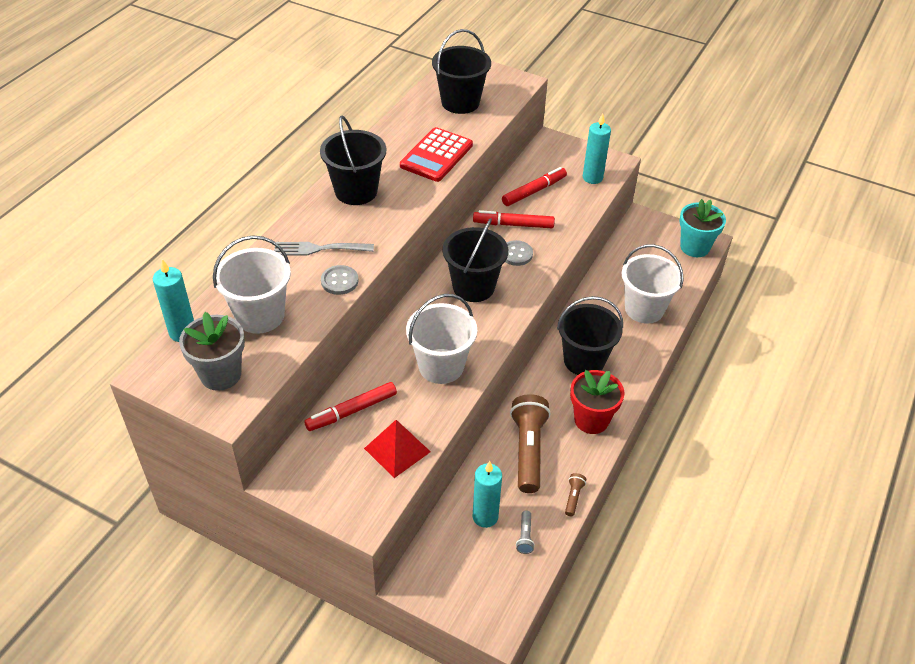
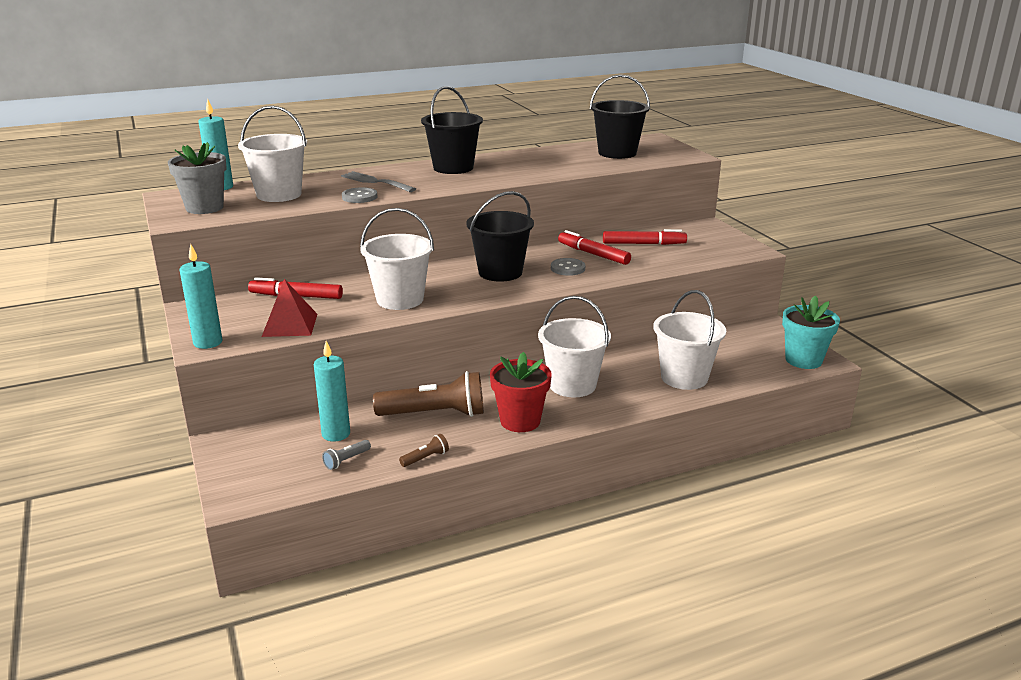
camera: 40 degrees right, 20 degrees down
(436, 155) = (547, 169): red calculator -> none
(528, 450) = (435, 414): brown flashlight -> brown flashlight turned 45 degrees clockwise
(584, 360) = (572, 385): black bucket -> white bucket
(592, 178) = (714, 252): turquoise candle -> turquoise candle (208, 342)

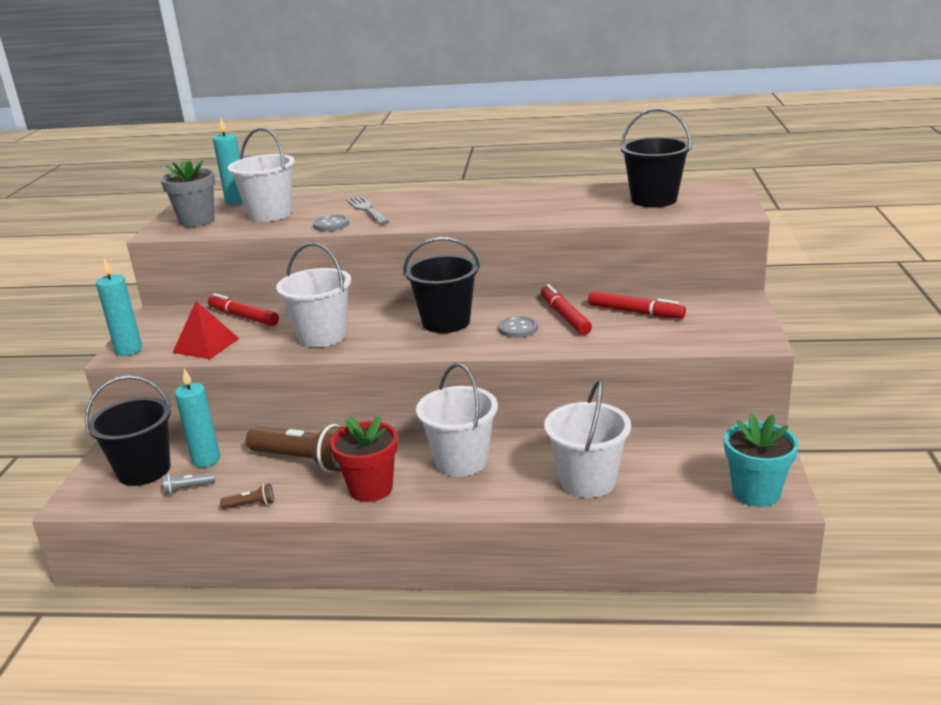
camera: 30 degrees right, 0 degrees up
(453, 168) = (458, 201): black bucket -> black bucket (144, 470)

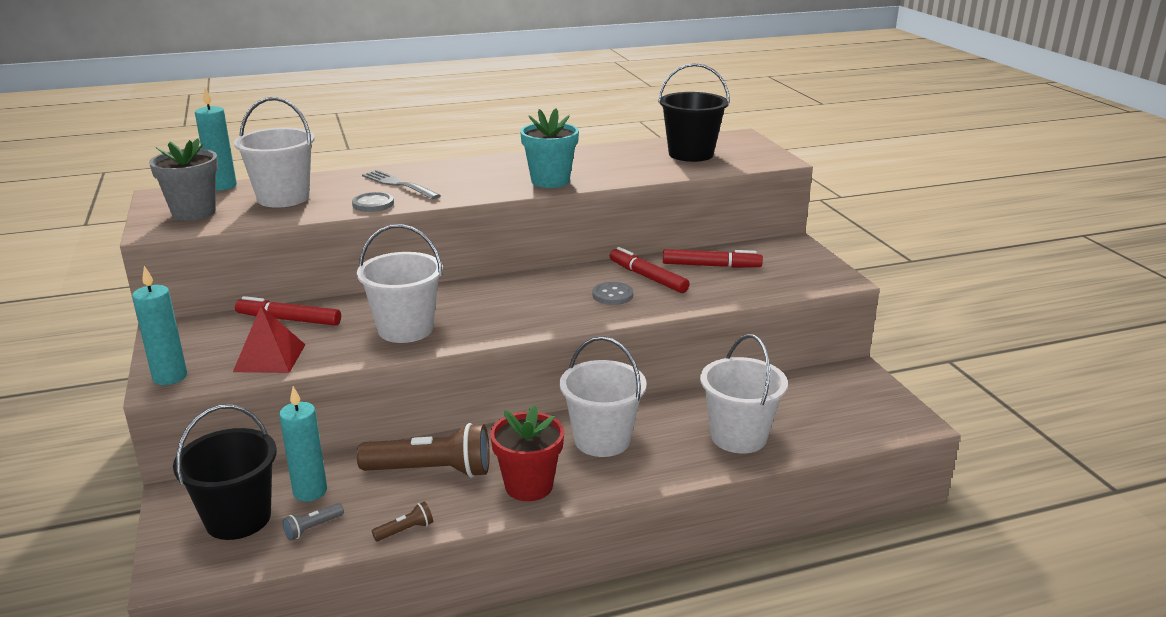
camera: 25 degrees left, 0 degrees up
(446, 322) = (532, 297): black bucket -> none
(756, 493) = (889, 420): turquoise flower pot -> turquoise flower pot (550, 181)

